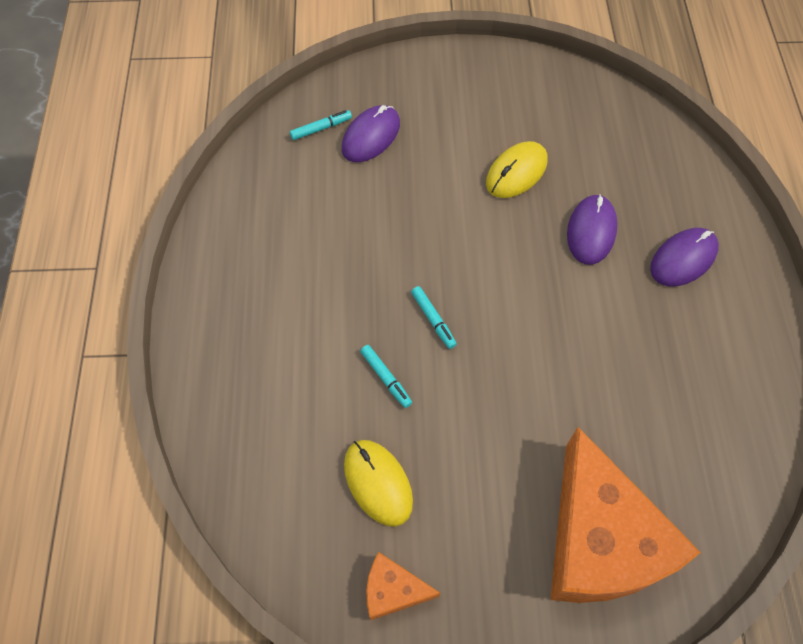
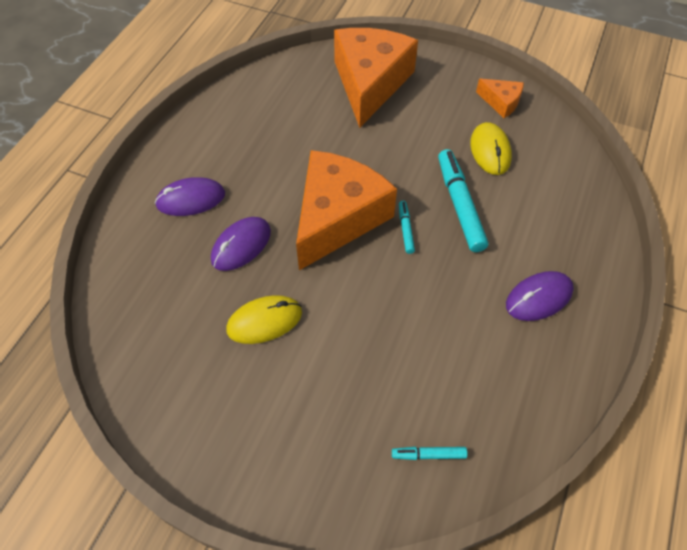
camera: 155 degrees left, 5 degrees down
(371, 136) = (380, 421): purple mouse -> purple mouse (538, 298)
(386, 378) = (459, 205): turquoise marker -> turquoise marker, size x2.03
(514, 303) = (337, 217): none -> orange cheese

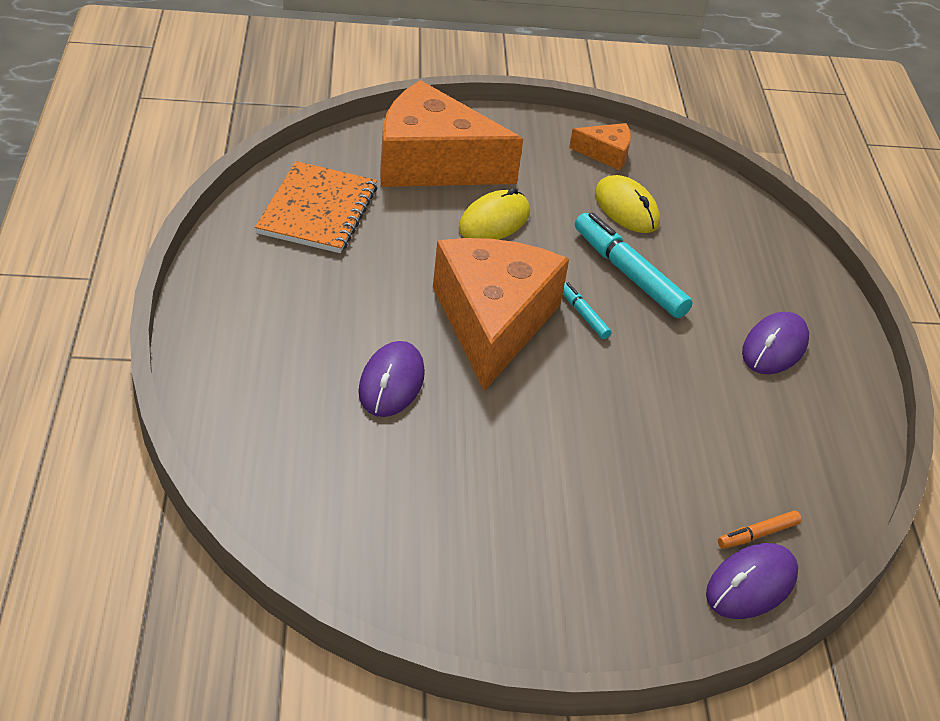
camera: 30 degrees left, 15 degrees down
(191, 199) = (286, 347): purple mouse -> purple mouse (751, 584)
(264, 321) = (479, 457): yellow mouse -> yellow mouse (494, 221)
(271, 102) = (317, 210): none -> orange notebook
(370, 83) = (432, 163): orange cheese -> orange cheese turned 60 degrees counterclockwise
(428, 455) = (758, 535): turquoise marker -> orange marker

